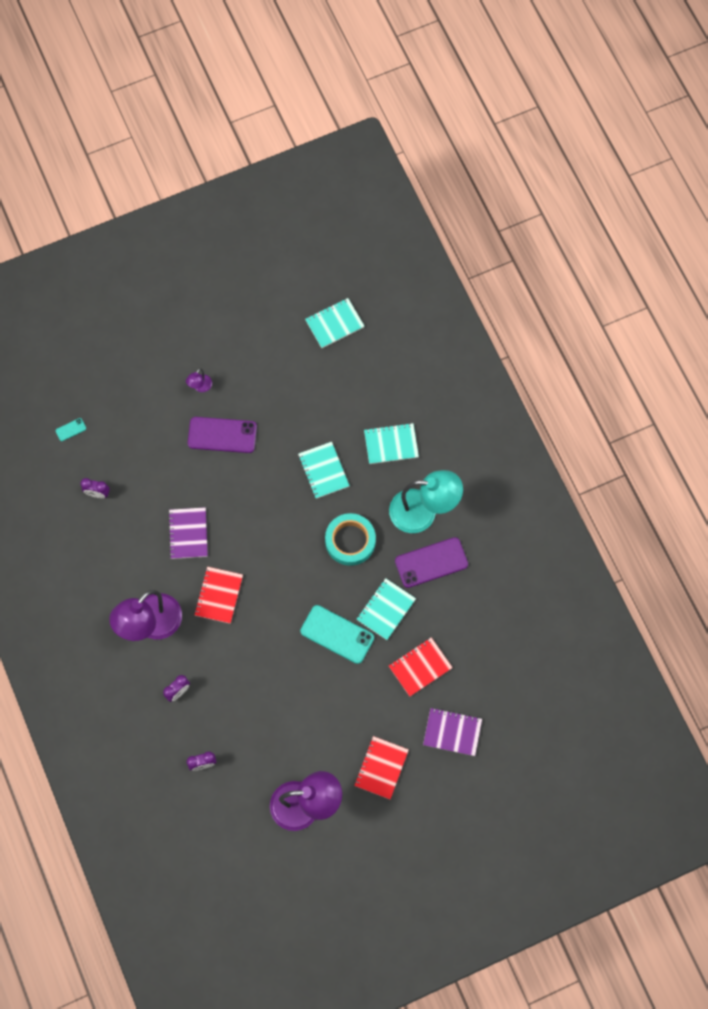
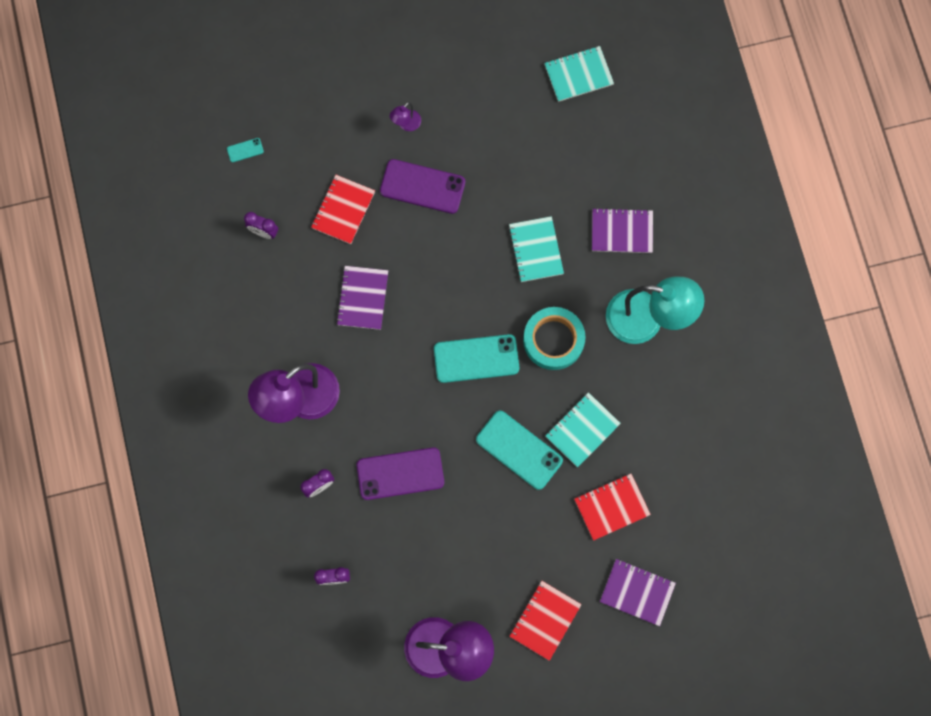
camera: 10 degrees right, 5 degrees up
(219, 595) = (386, 379): red notebook -> red notebook (343, 210)
(289, 566) = (476, 358): none -> turquoise phone
(391, 444) = (622, 231): turquoise notebook -> purple notebook
(431, 562) = (646, 383): purple phone -> purple phone (400, 473)

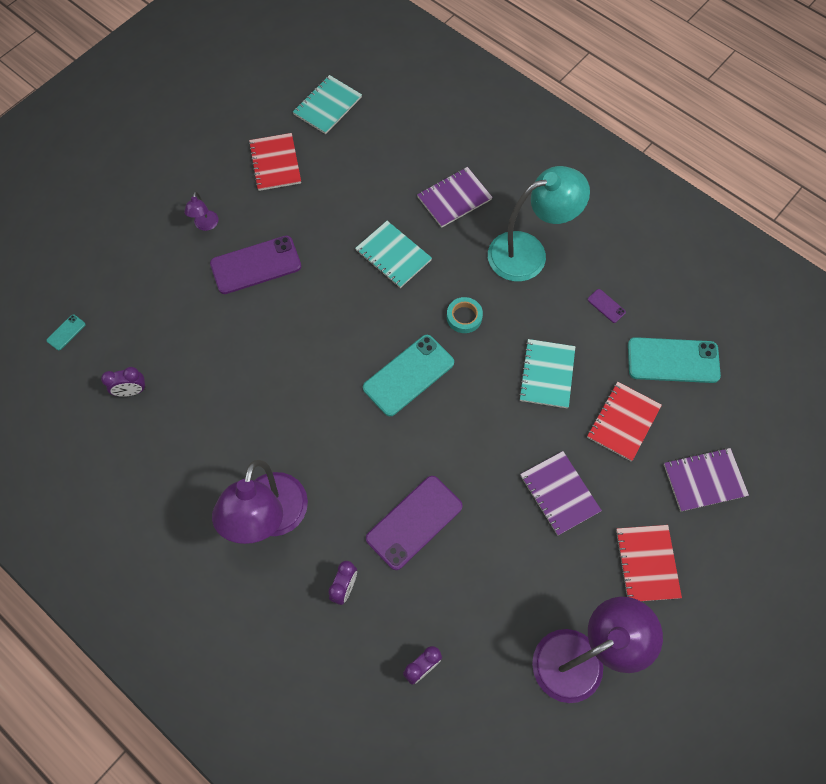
camera: 35 degrees left, 10 degrees down
(343, 210) = (196, 327): red notebook -> red notebook (275, 163)
(363, 298) = (267, 390): purple notebook -> purple notebook (559, 493)
(519, 450) = (506, 428): turquoise phone -> turquoise phone (673, 360)
(553, 340) = (464, 317): turquoise tape -> turquoise tape, size x0.55
(673, 406) = (606, 306): none -> purple phone

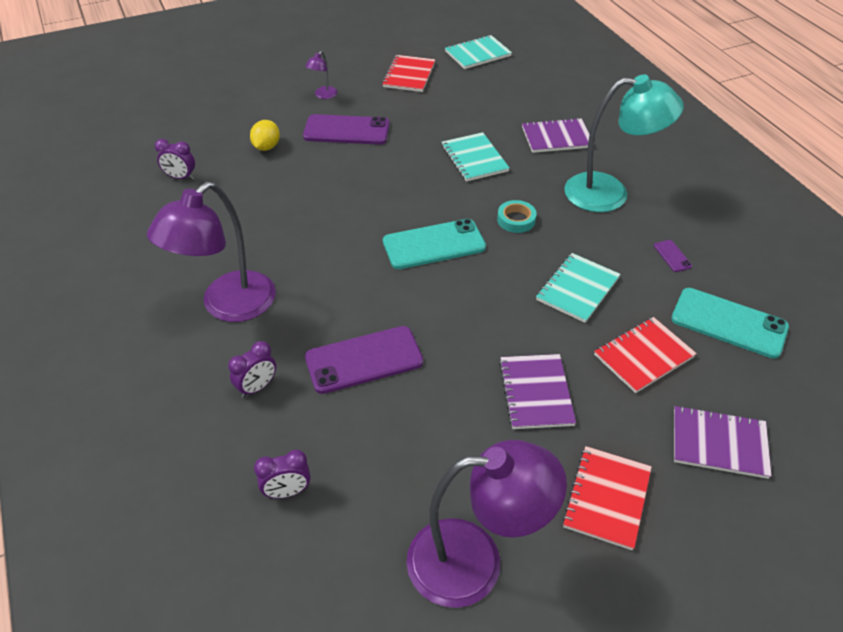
camera: 25 degrees right, 20 degrees down
(66, 332) = (160, 126): turquoise phone -> none
(191, 318) = (266, 147): none -> yellow lemon

